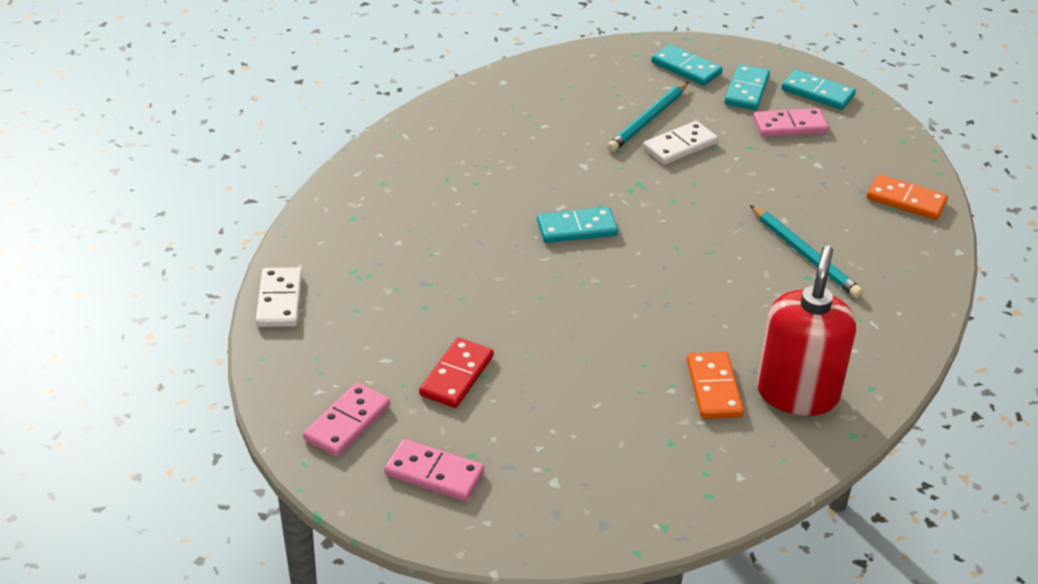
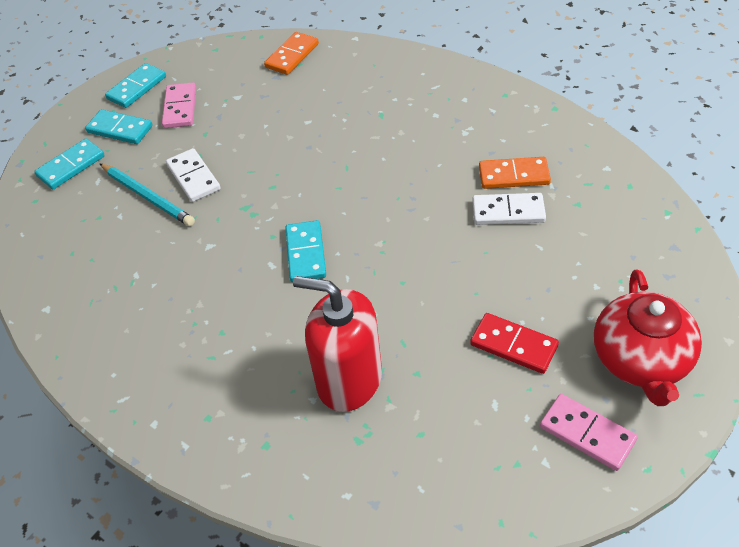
camera: 80 degrees left, 10 degrees up
(280, 300) = (405, 511): white domino -> white domino (508, 211)
(434, 473) = (641, 360): pink domino -> red teapot
(797, 393) = (514, 131): red soap dispenser -> red soap dispenser (349, 380)
(804, 254) = (353, 114): turquoise pencil -> none

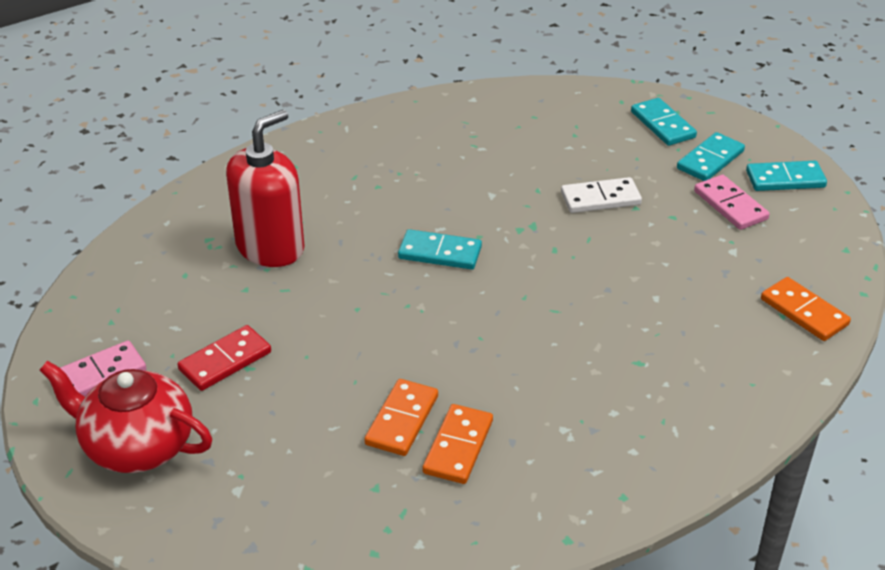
camera: 105 degrees right, 10 degrees down
(136, 88) = (785, 179): turquoise domino -> turquoise domino turned 60 degrees counterclockwise
(147, 196) = (587, 166): turquoise pencil -> none
(180, 108) = (730, 205): pink domino -> pink domino turned 45 degrees clockwise
(508, 211) = (402, 420): white domino -> orange domino

